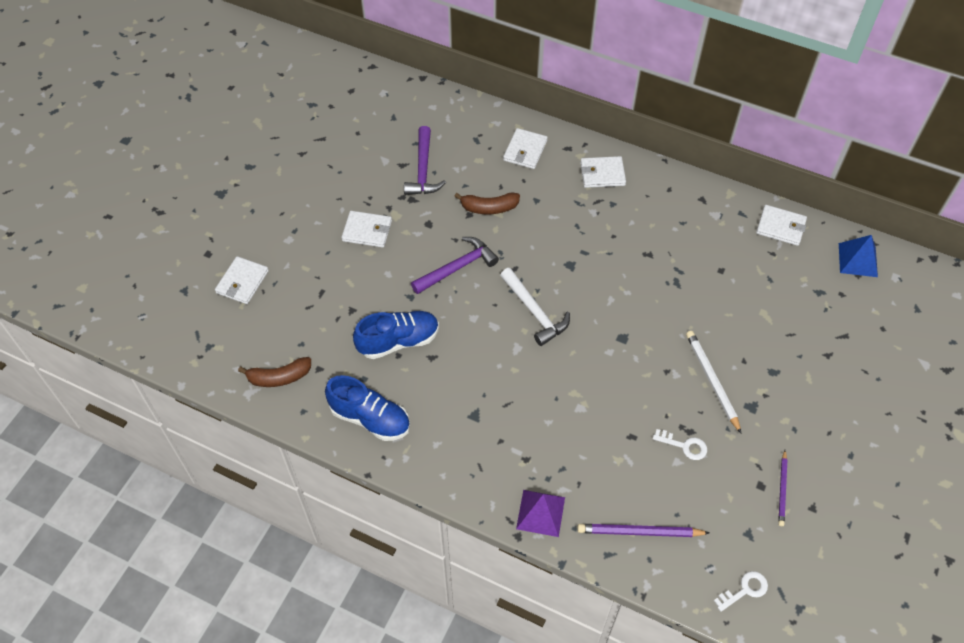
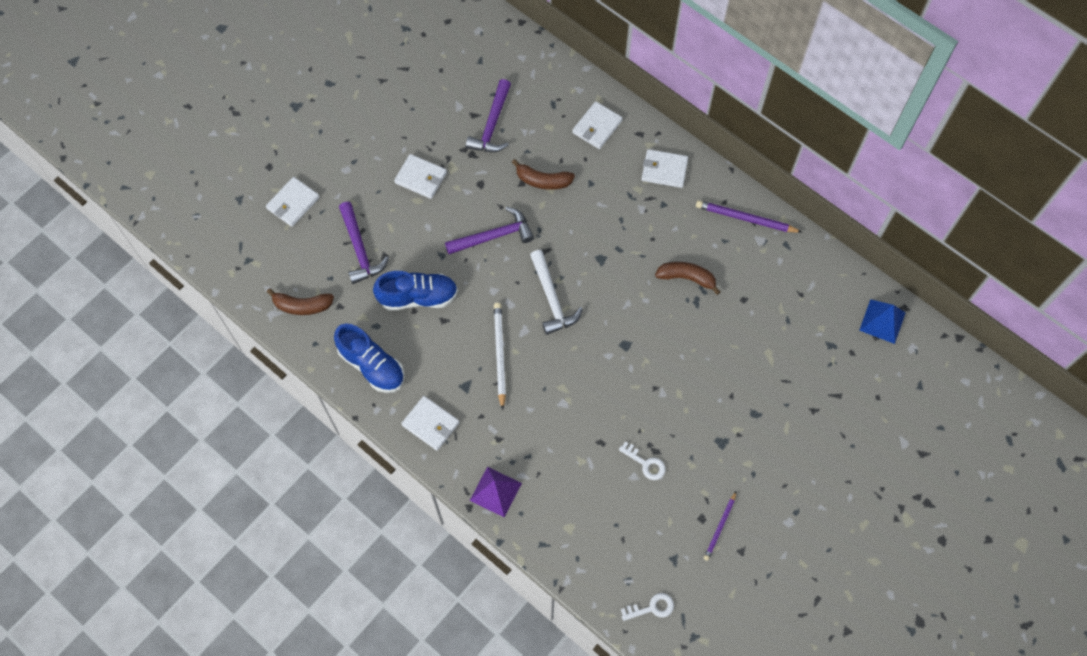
camera: 15 degrees right, 10 degrees up
(324, 309) = (360, 249): none -> purple hammer
(640, 532) = (577, 532): purple pencil -> purple pencil (745, 219)
(659, 263) = (686, 278): none -> brown banana
(711, 381) = (693, 408): white pencil -> white pencil (499, 355)
(780, 227) = (819, 268): white wallet -> white wallet (430, 424)

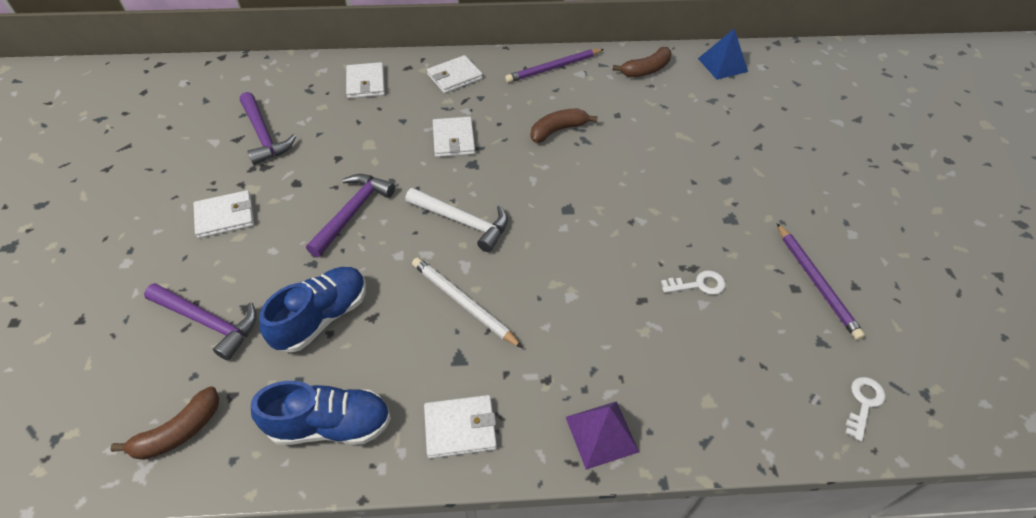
camera: 45 degrees left, 15 degrees down
(293, 203) = (78, 336): white wallet -> white wallet (453, 139)
(543, 181) = (356, 144): brown banana -> brown banana (646, 70)
(720, 527) = (816, 282): purple pencil -> purple pencil, size x1.55

